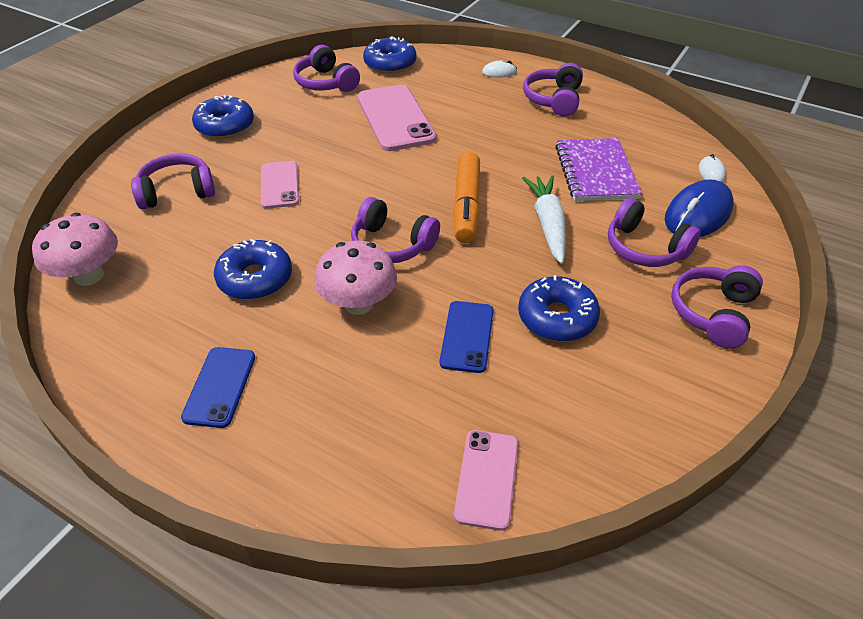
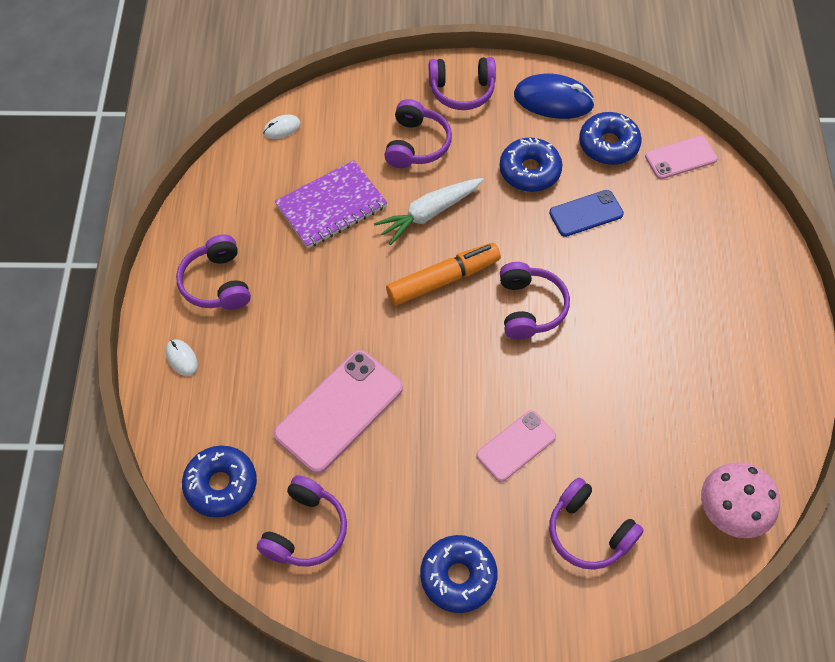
camera: 120 degrees left, 15 degrees up
(220, 387) = (739, 331): blue phone -> none
(255, 279) = (637, 380): blue donut -> blue donut (608, 145)
(358, 304) = (607, 294): pink mushroom -> none
(554, 100) = (217, 283): purple headphones -> purple headphones turned 90 degrees clockwise
(698, 214) = (349, 124): blue mouse -> blue mouse (553, 100)

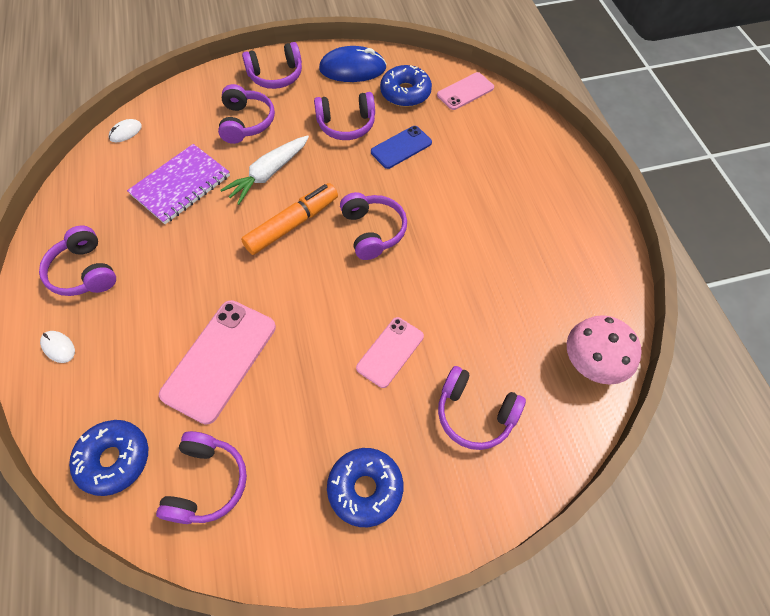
camera: 15 degrees left, 0 degrees up
(529, 171) = (346, 124): blue donut -> purple headphones

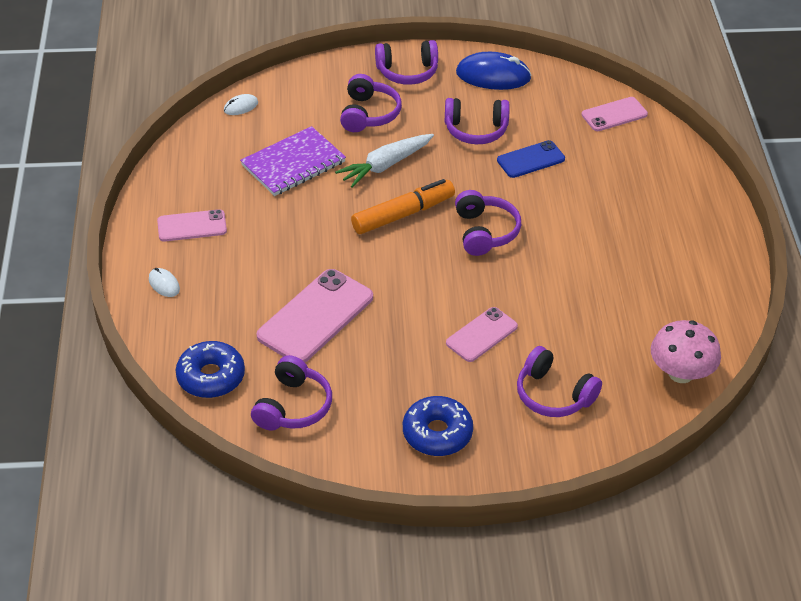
camera: 10 degrees right, 15 degrees down
(85, 272) = (192, 226): purple headphones -> pink phone
(405, 93) = (547, 107): blue donut -> none

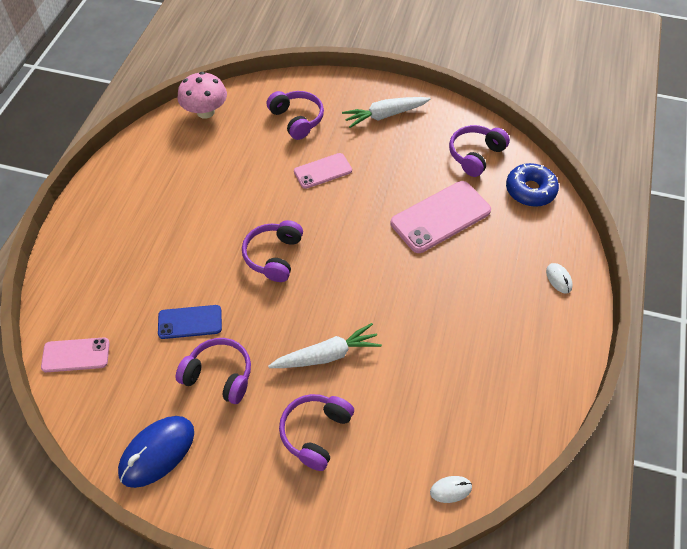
camera: 160 degrees left, 10 degrees up
(192, 226) = (527, 334): pink phone -> none
(293, 164) = (415, 384): purple notebook -> none
(403, 214) = (334, 293): orange marker -> none
(407, 72) = (246, 490): purple headphones -> none
(437, 433) = (385, 115): blue donut -> white carrot
(493, 76) = (157, 452): blue mouse -> blue mouse turned 75 degrees counterclockwise

